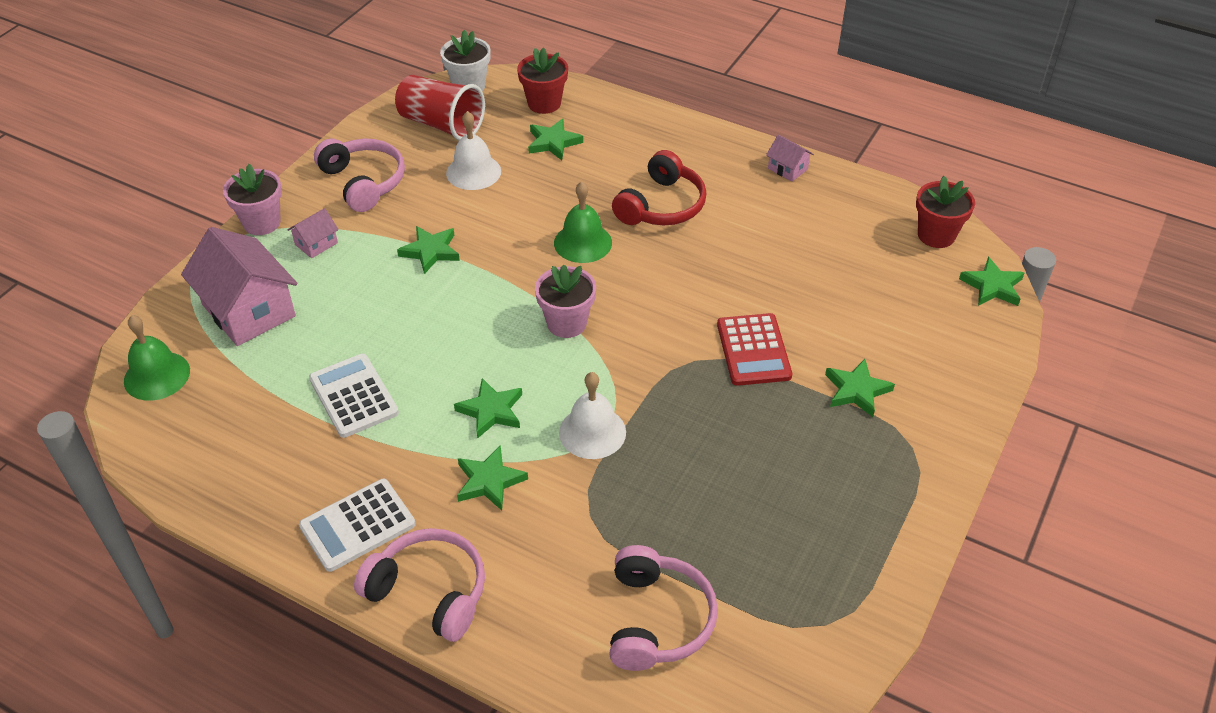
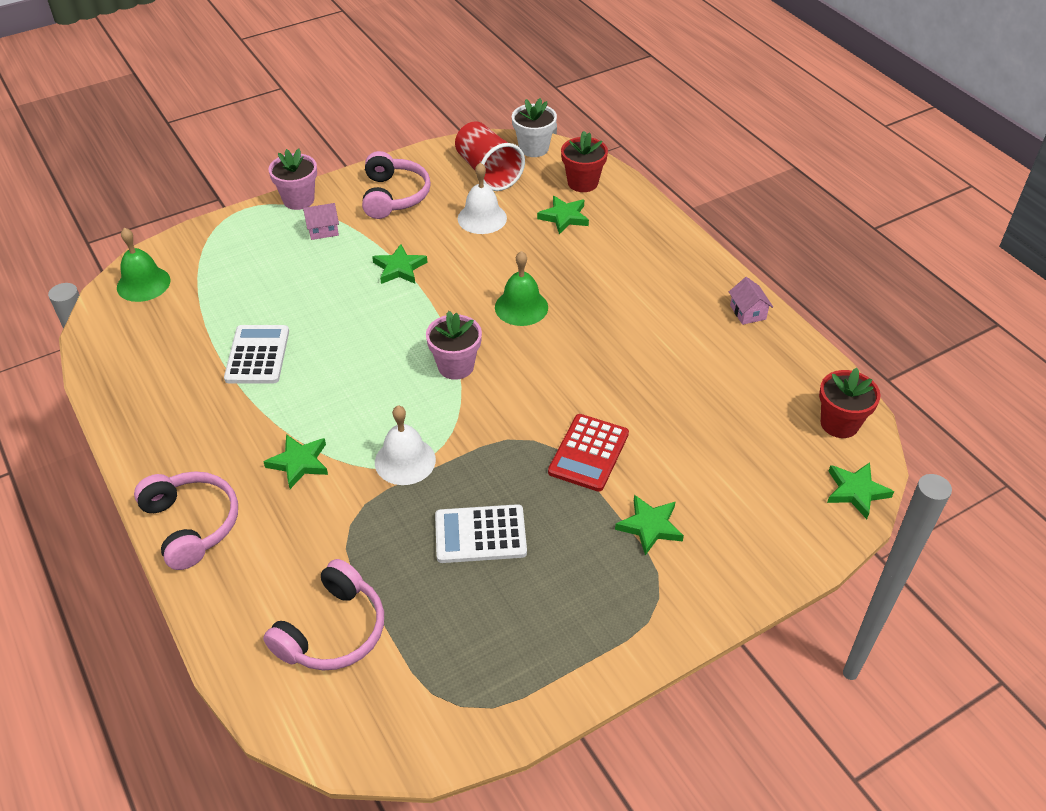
camera: 30 degrees right, 0 degrees up
(248, 310) = (238, 261): pink house -> none
(357, 525) = (184, 452): white calculator -> white calculator (480, 535)
(491, 411) = (344, 410): green star -> none
(662, 206) = (611, 302): red headphones -> none

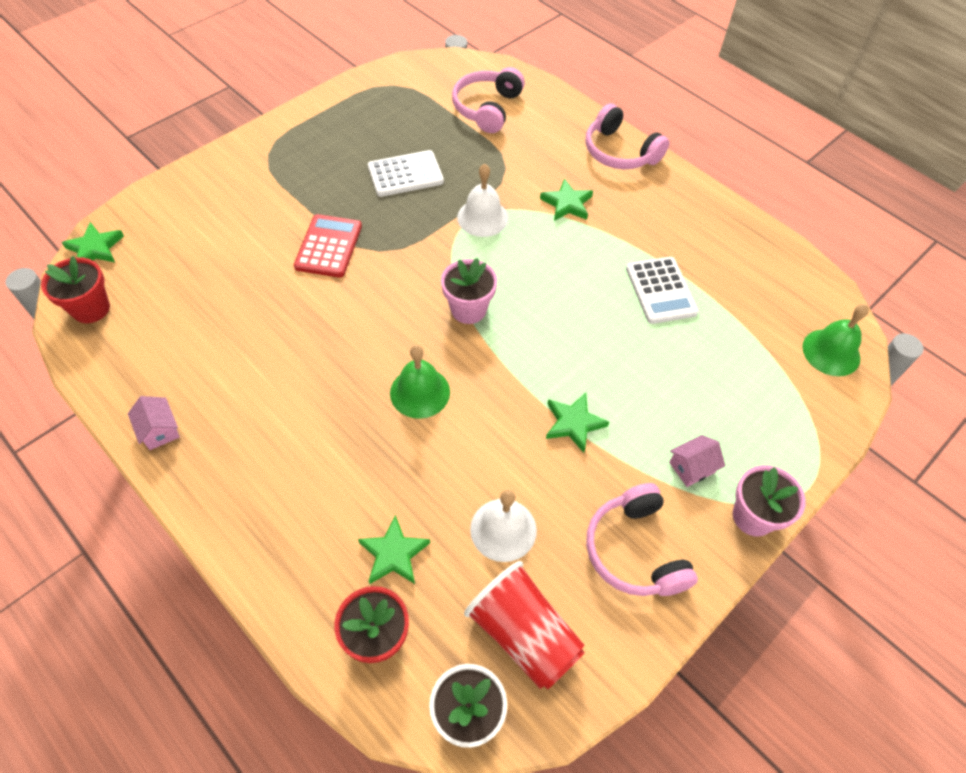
camera: 165 degrees right, 10 degrees up
(650, 526) = (274, 198): green star -> none

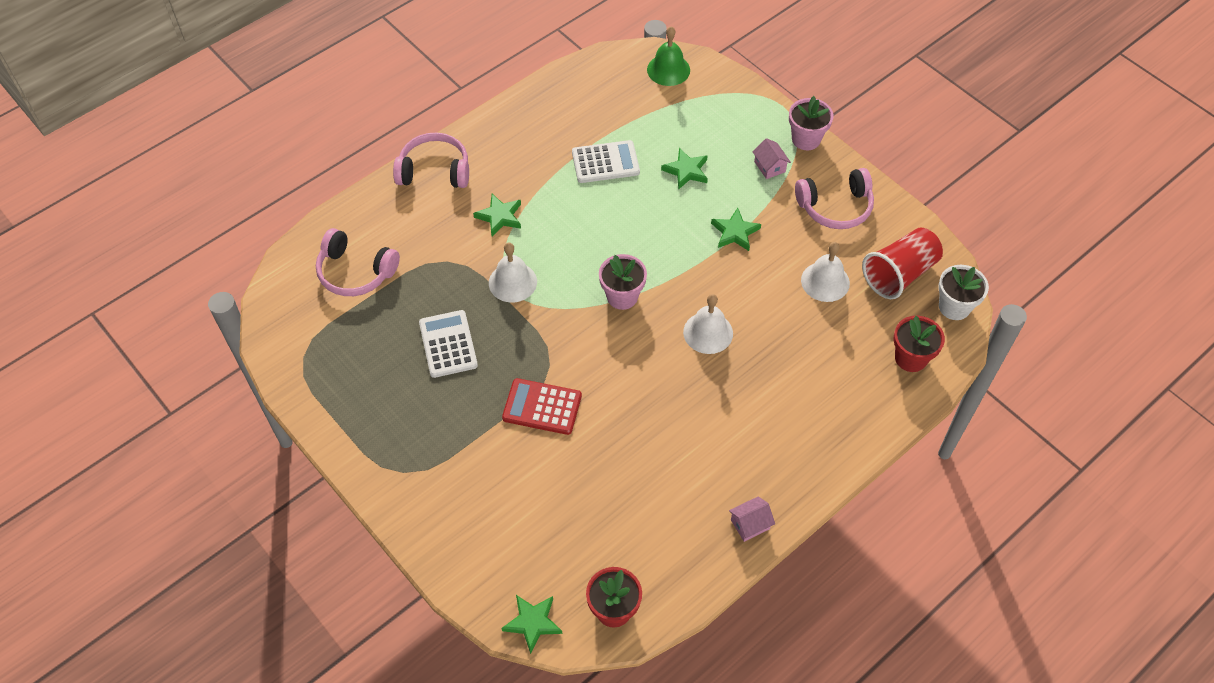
camera: 85 degrees left, 0 degrees up
(394, 554) = (849, 349): green star -> green star (686, 171)
(420, 392) = (708, 332): green bell -> white bell
(619, 152) = (434, 170): pink headphones -> pink headphones turned 135 degrees counterclockwise

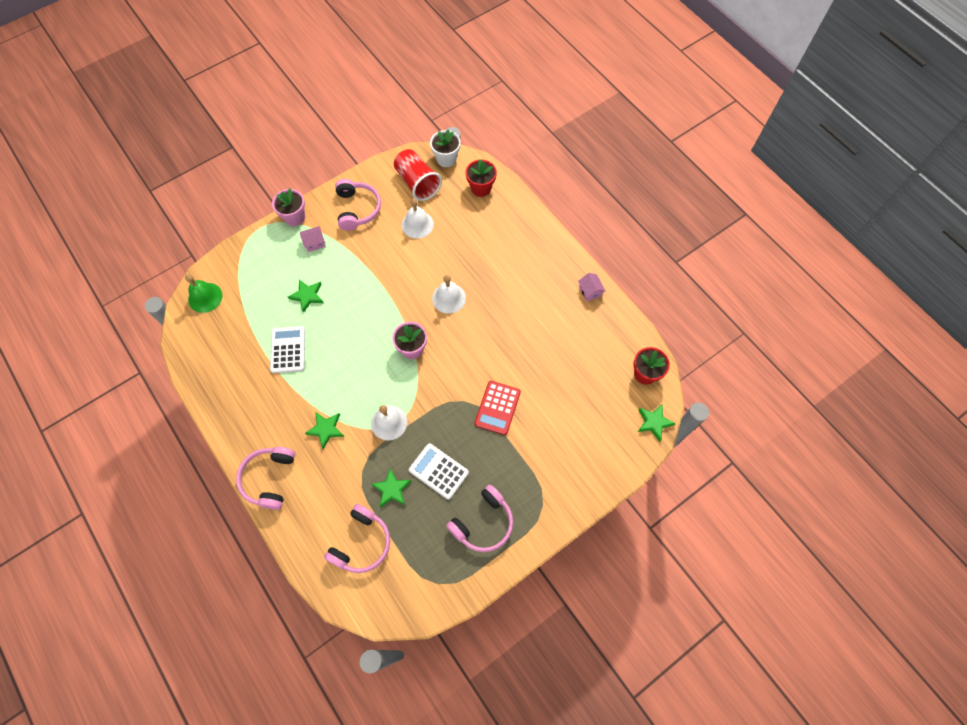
camera: 85 degrees left, 10 degrees up
(379, 401) = (483, 523): none -> pink headphones
(448, 344) = (438, 471): white calculator -> white calculator turned 45 degrees clockwise
(735, 232) = (368, 271): green star -> green star (392, 489)

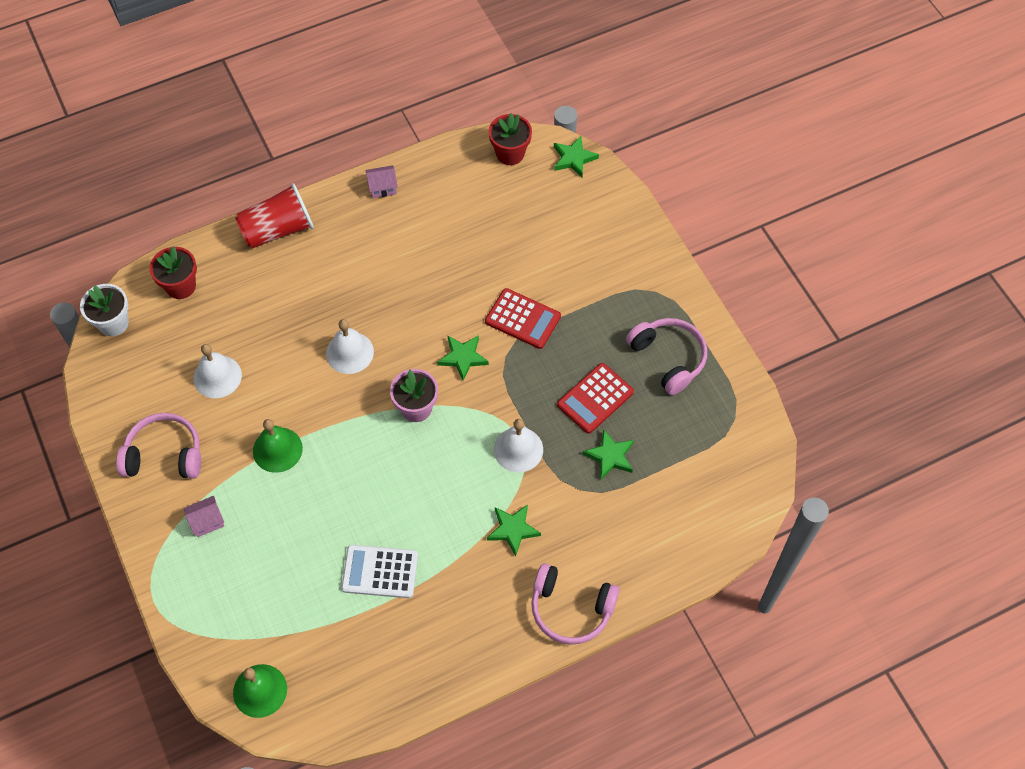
camera: 80 degrees left, 5 degrees down
(294, 217) = (151, 547): pink flower pot -> none
(307, 296) = (297, 538): green star -> green star (463, 357)
(314, 243) = (207, 521): pink house -> pink house turned 75 degrees clockwise
(362, 543) = (674, 499): pink headphones -> none
(369, 271) = (277, 449): none -> green bell
(417, 183) = (143, 367): red cup -> red cup (278, 230)
(438, 471) = (595, 398): white calculator -> red calculator

